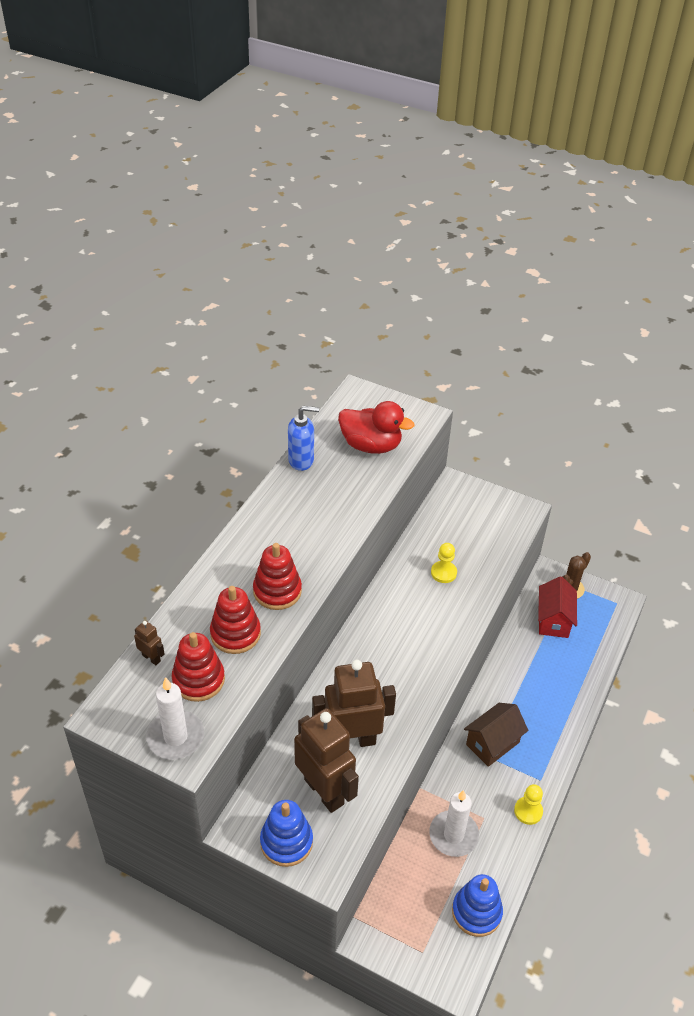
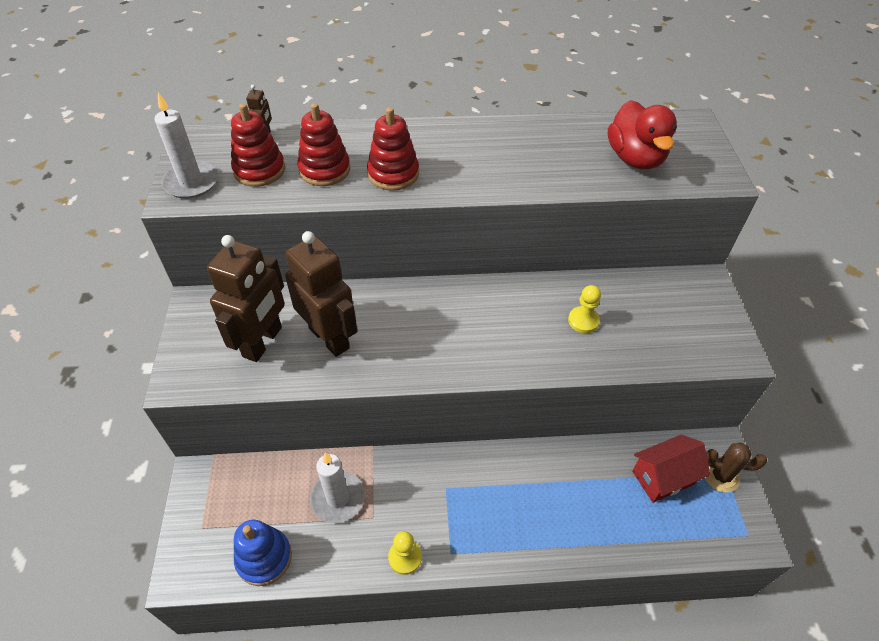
camera: 60 degrees right, 5 degrees up
(286, 842) = (197, 339): blue stacking toy -> none
(301, 460) = (563, 125): blue soap dispenser -> none
(492, 743) = (463, 486): brown house -> none

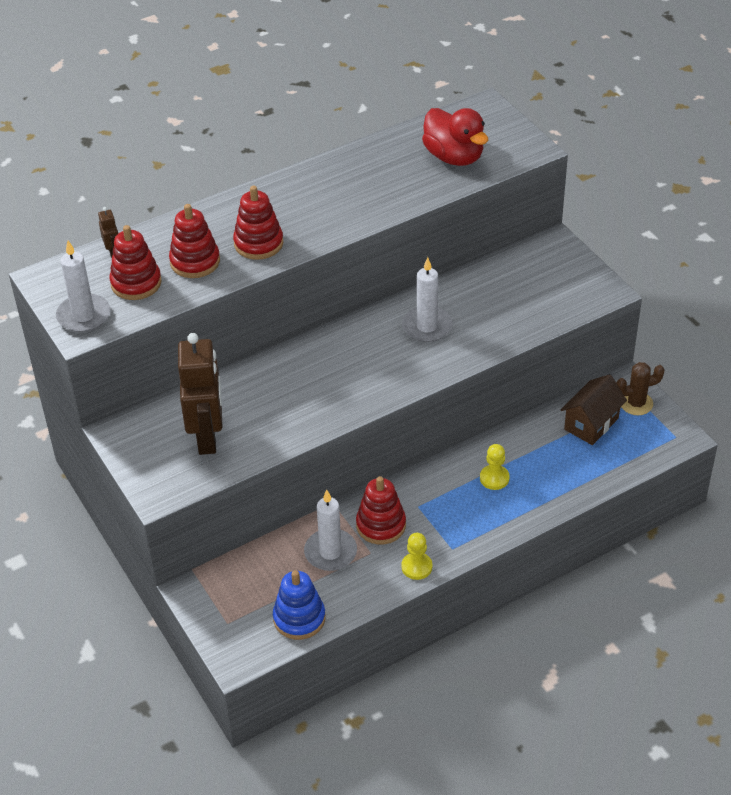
camera: 25 degrees left, 5 degrees down
(329, 338) = (264, 410): brown robot -> none
(400, 492) = (381, 525): none -> red stacking toy
(532, 317) = (427, 326): none -> white candle
(583, 321) = (470, 313): yellow pawn -> yellow pawn (494, 478)
(663, 477) = (591, 424): red house -> brown house

